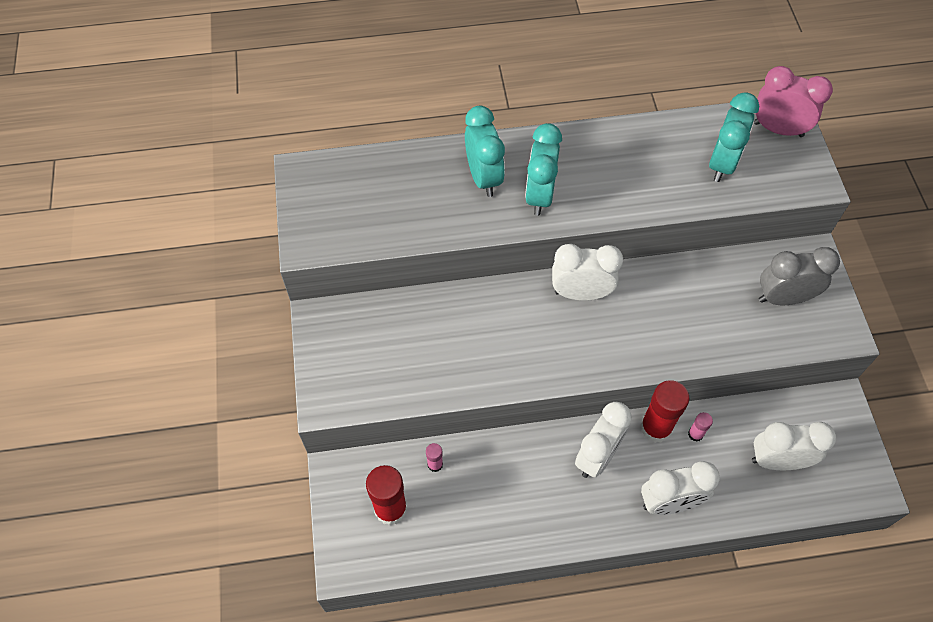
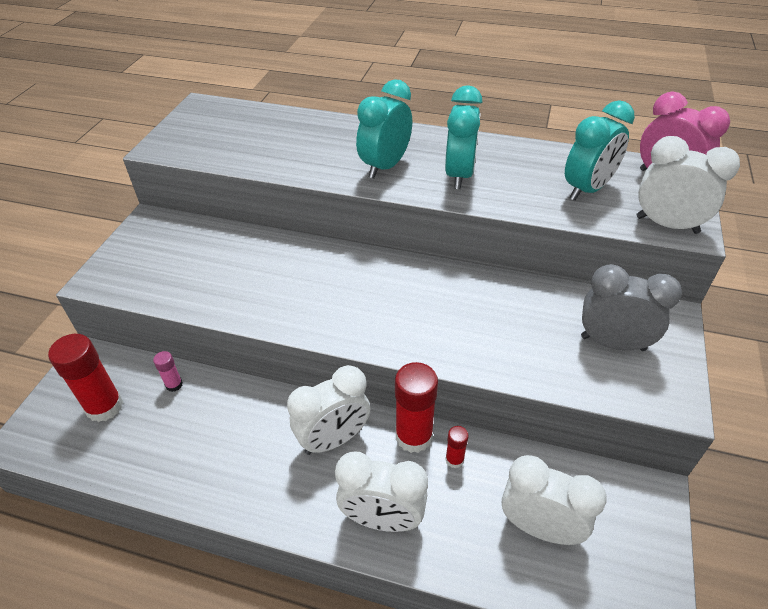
camera: 25 degrees right, 15 degrees down
(484, 177) = (344, 143): turquoise clock -> turquoise clock (459, 175)
(580, 293) = (392, 272): white clock -> white clock (667, 225)
(695, 434) = (454, 459): pink glue stick -> red glue stick

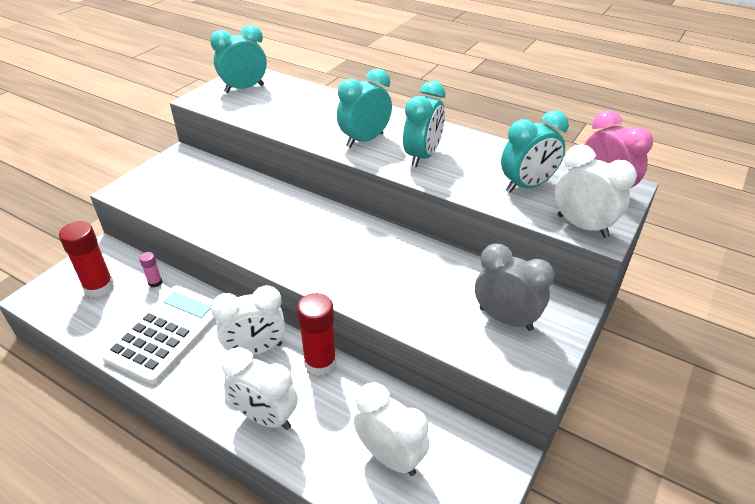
camera: 15 degrees right, 5 degrees down
(209, 125) = (244, 88): none -> turquoise clock
(216, 445) = (166, 333): none -> white calculator
(454, 459) = (345, 388): red glue stick -> none

